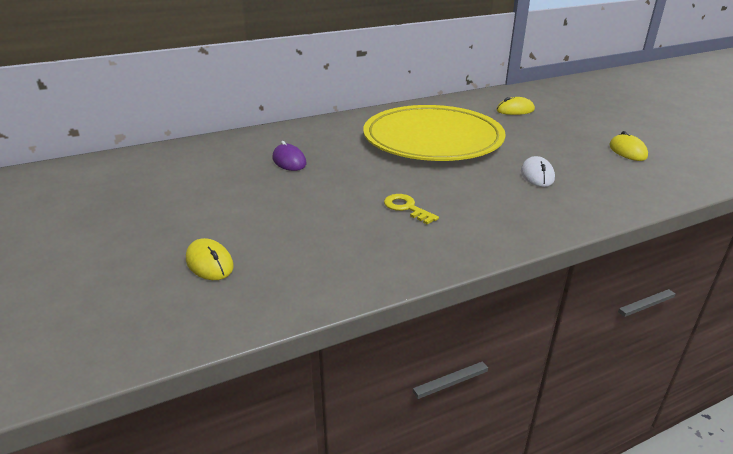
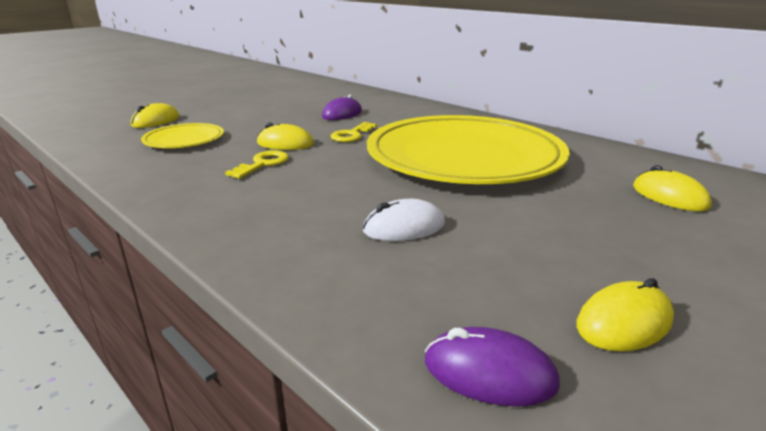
camera: 70 degrees right, 5 degrees down
(307, 244) = (184, 140): none -> yellow plate
(356, 165) = (352, 135): none -> yellow key
(359, 194) = (285, 143): none -> yellow mouse
(663, 181) = (489, 372): none -> purple mouse

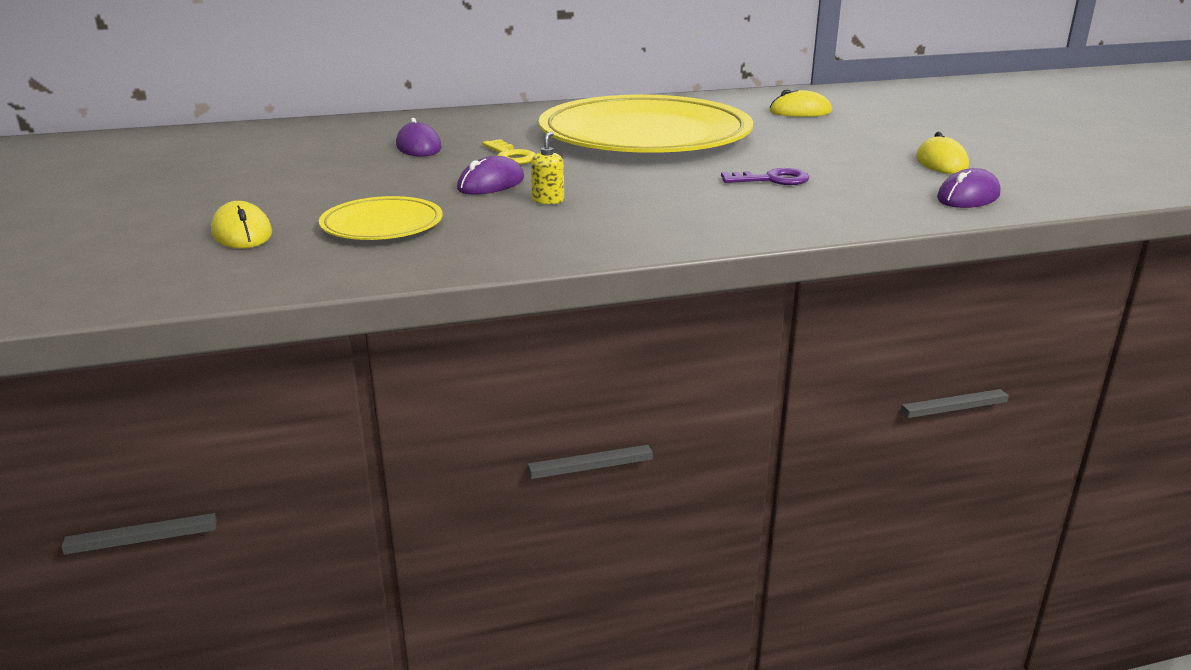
camera: 60 degrees left, 0 degrees up
(262, 164) = (548, 200): yellow key -> yellow soap dispenser
(285, 143) = (491, 184): yellow mouse -> purple mouse
(404, 227) = (772, 180): white mouse -> purple key

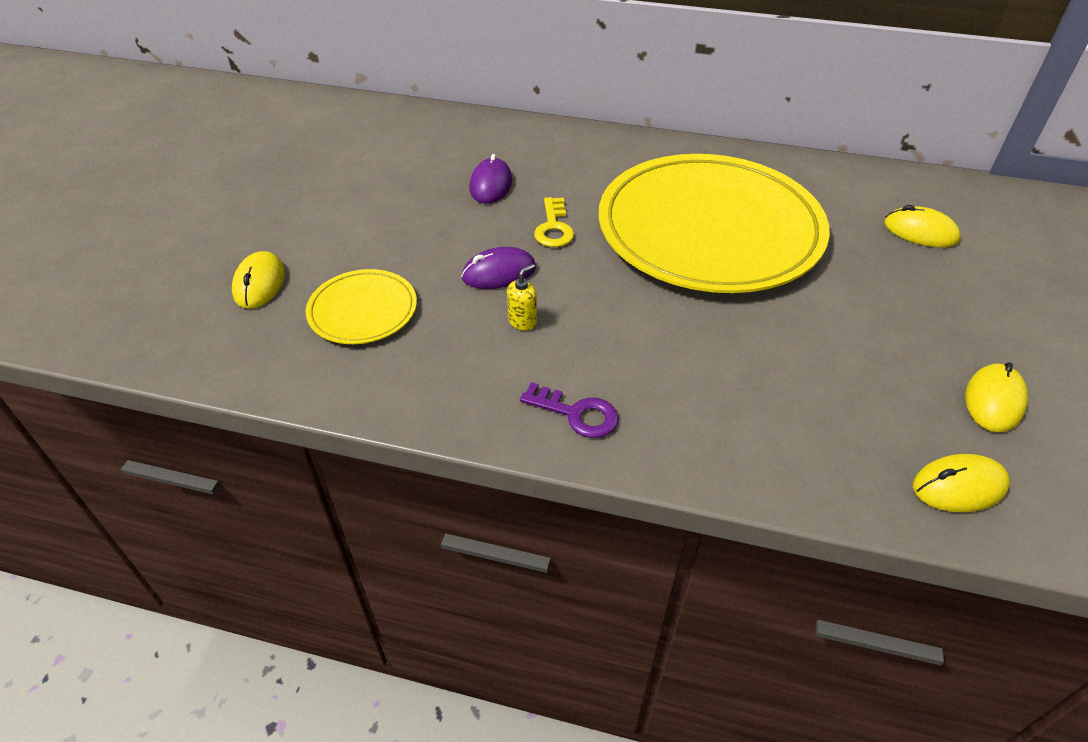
camera: 30 degrees right, 20 degrees up
(772, 180) = (765, 364): purple key -> purple key (576, 413)
(968, 197) = (959, 486): purple mouse -> yellow mouse

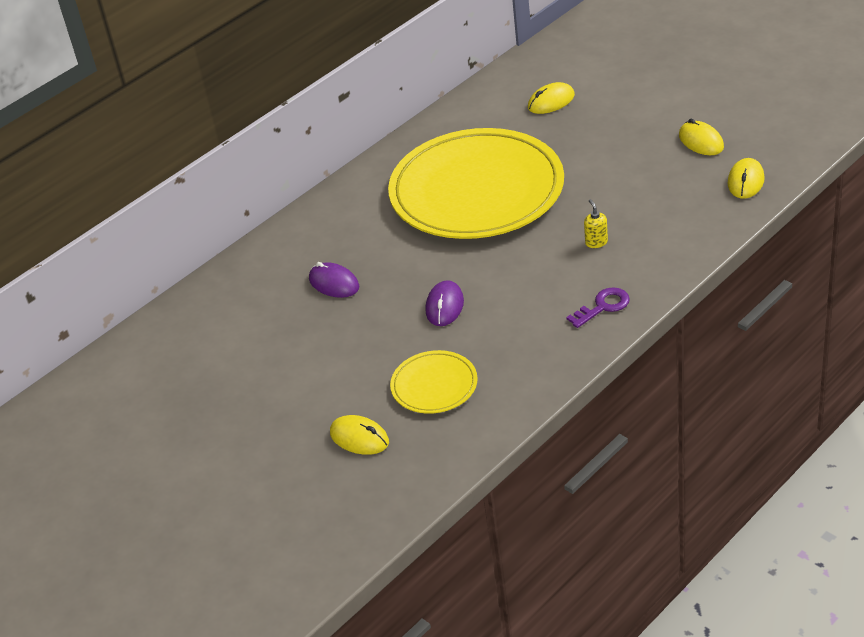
camera: 55 degrees left, 5 degrees down
(522, 321) = (504, 308): yellow soap dispenser -> yellow soap dispenser (596, 242)
(554, 228) = (415, 265): yellow key -> none

